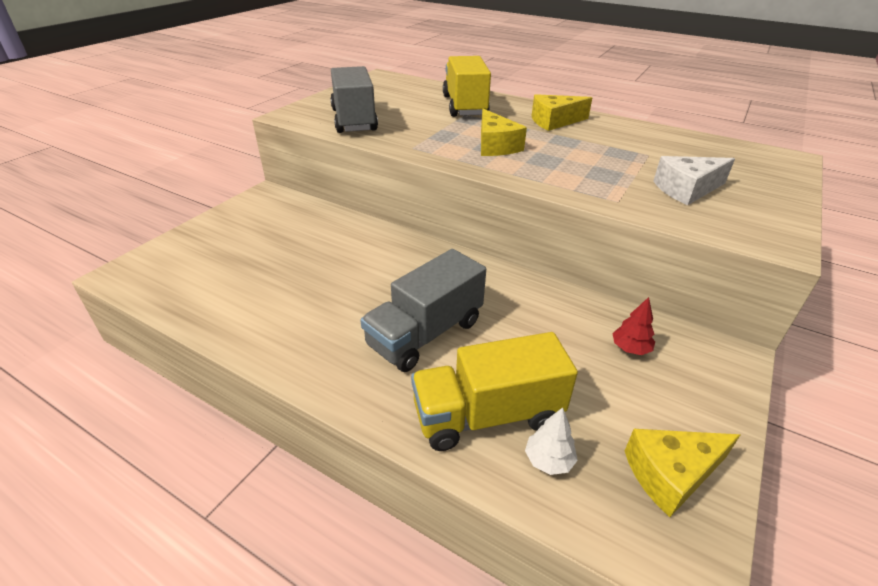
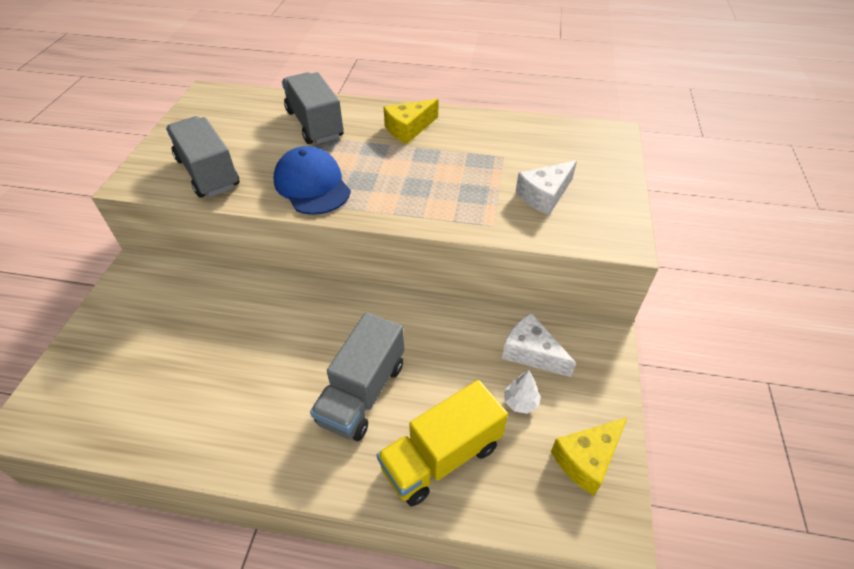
camera: 20 degrees left, 10 degrees up
(442, 142) = (312, 185): none -> blue cap
(465, 106) = (315, 124): yellow truck -> grey truck
(495, 146) = (365, 178): yellow cheese -> none
(549, 460) = (499, 480): white tree -> white tree (520, 402)
(630, 348) = (531, 352): red tree -> white cheese

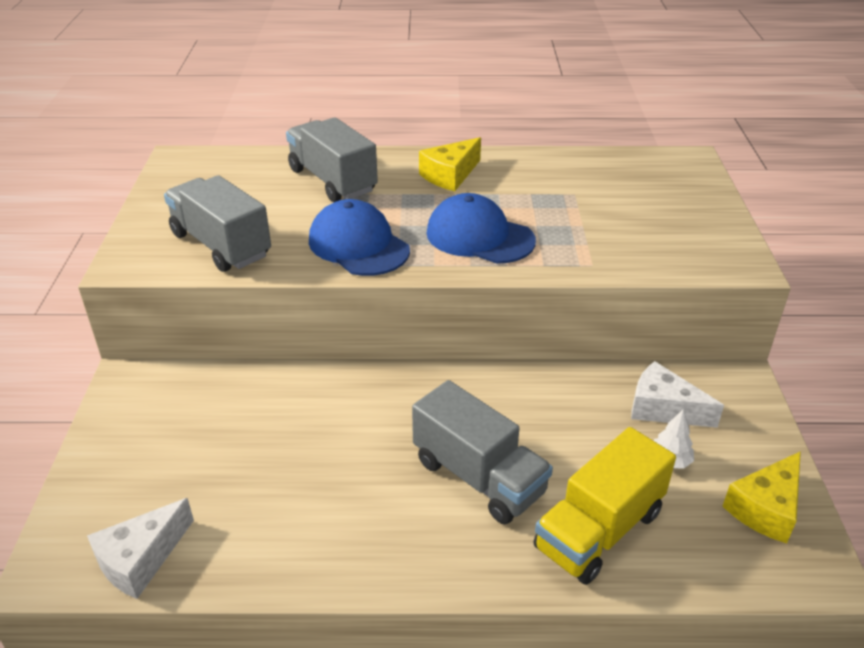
camera: 10 degrees left, 10 degrees down
(362, 392) = (478, 477): grey truck -> grey truck turned 60 degrees counterclockwise
(411, 188) = (479, 236): none -> blue cap
(544, 195) = (637, 229): white cheese -> white cheese (140, 559)

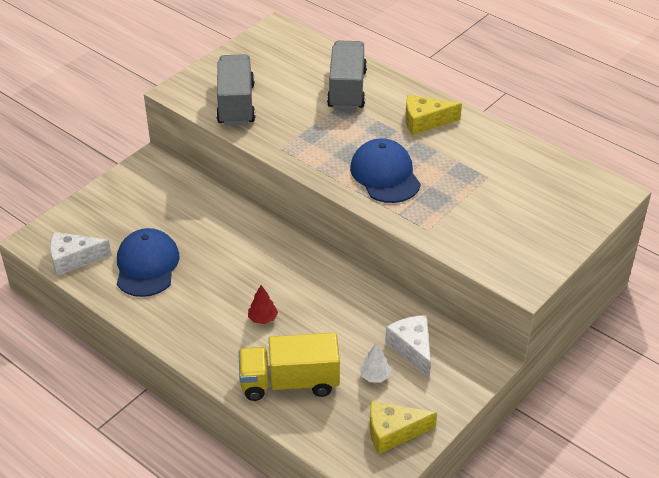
camera: 40 degrees right, 5 degrees up
(358, 245) = (308, 143): blue cap -> blue cap (147, 265)
(478, 477) = (263, 319): grey truck -> red tree

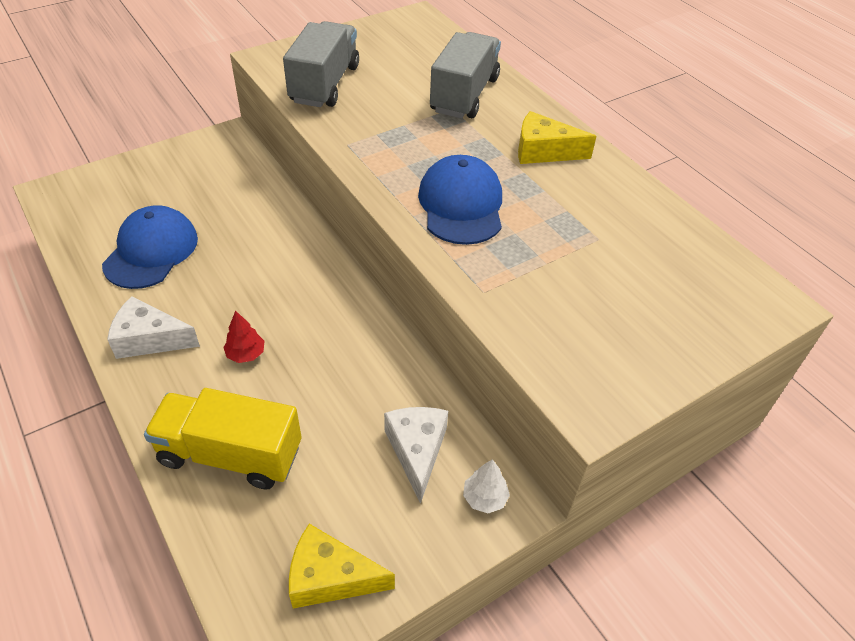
camera: 15 degrees right, 5 degrees up
(73, 259) = (77, 223): white cheese -> white cheese (149, 339)
(375, 376) = (347, 478): white tree -> white tree (485, 498)

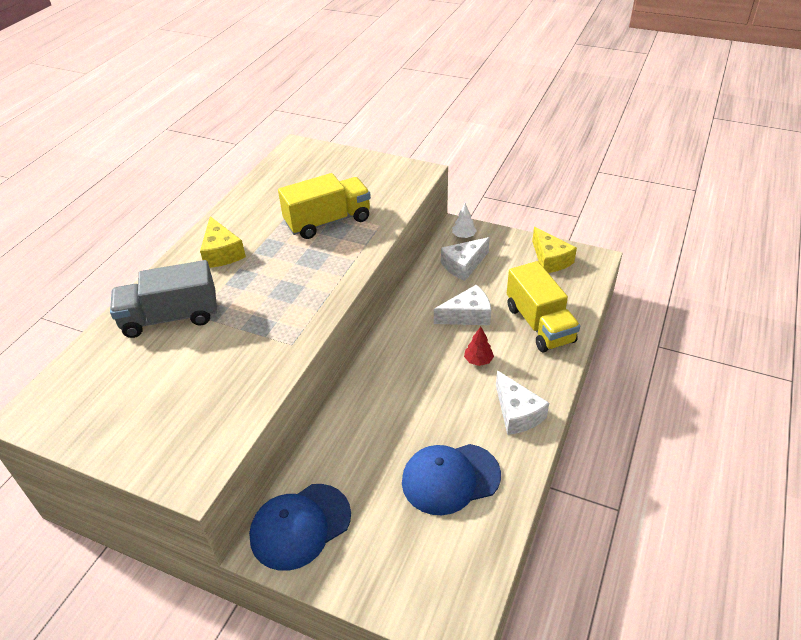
camera: 120 degrees left, 5 degrees down
(320, 391) = (467, 315): none -> white cheese
(325, 84) = (213, 406): grey truck -> none
(461, 205) = (313, 262): blue cap -> blue cap (300, 526)
(534, 249) = (328, 221): none -> yellow truck

